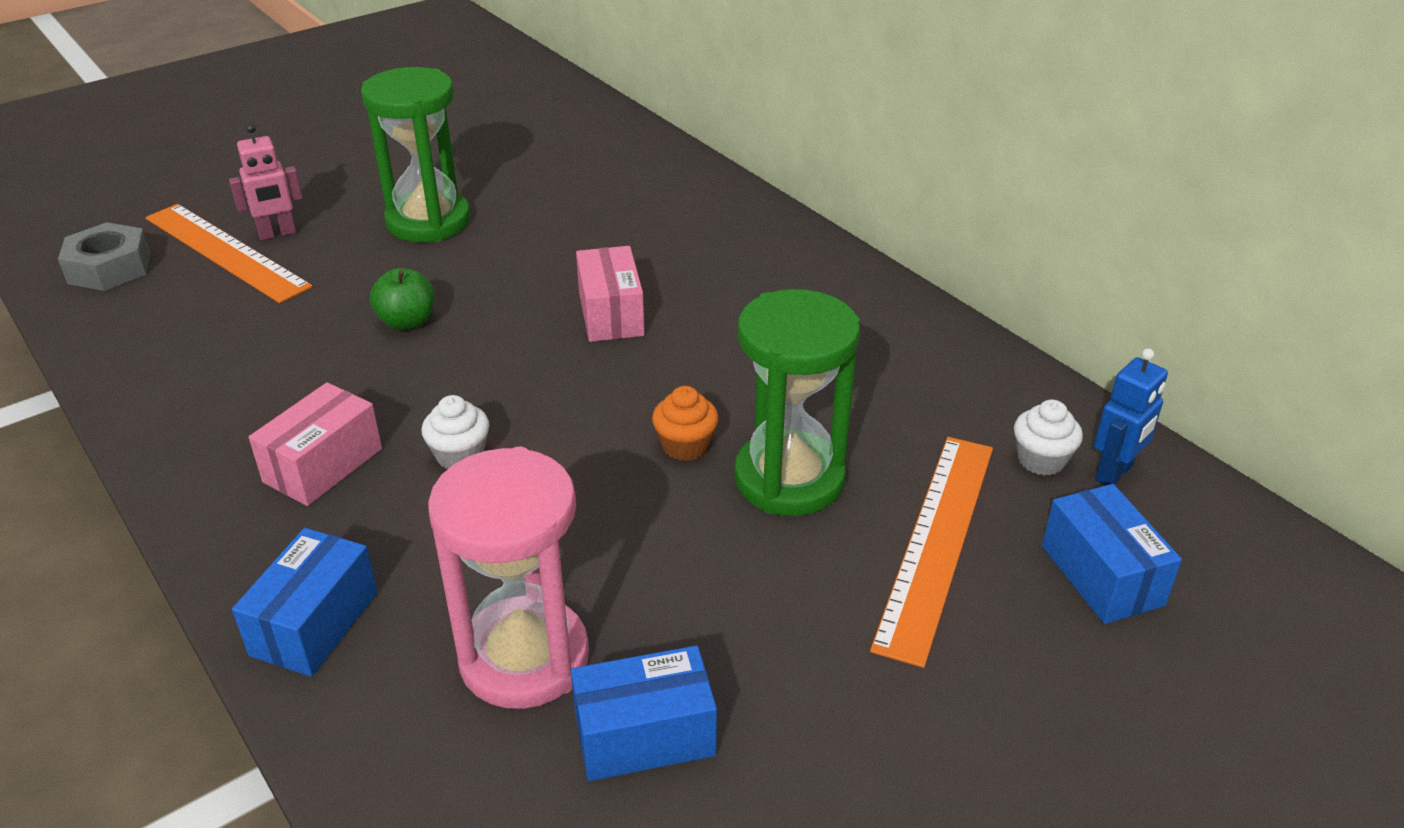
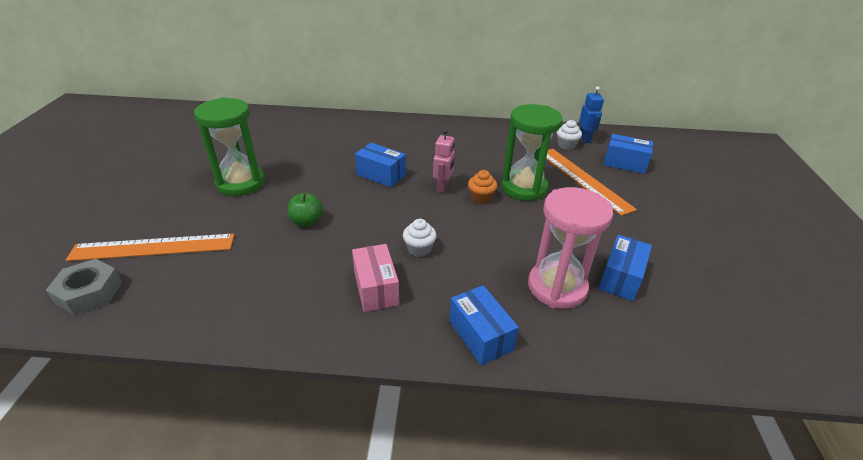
camera: 50 degrees left, 0 degrees up
(277, 234) = (169, 225): pink robot -> pink robot (443, 187)
(611, 314) = (381, 175): pink box -> blue box

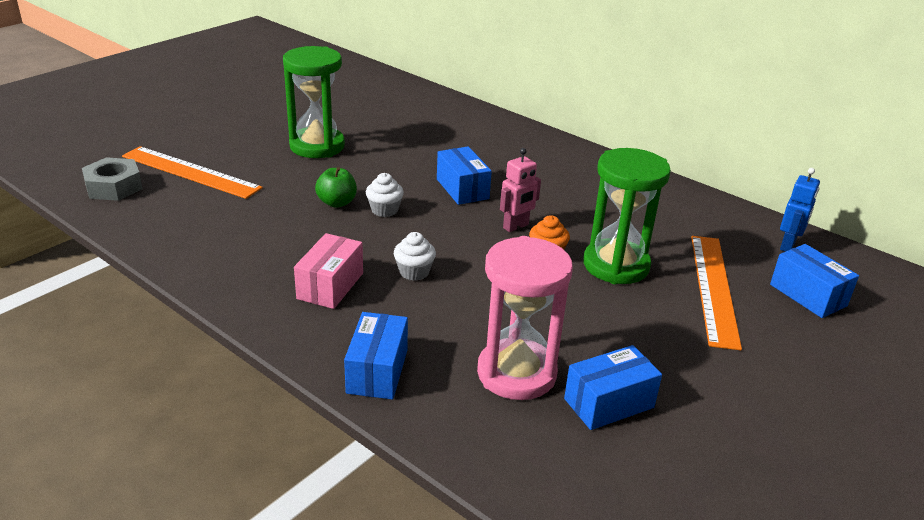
camera: 35 degrees right, 5 degrees down
(566, 145) = (746, 243): white cupcake -> white cupcake (384, 210)

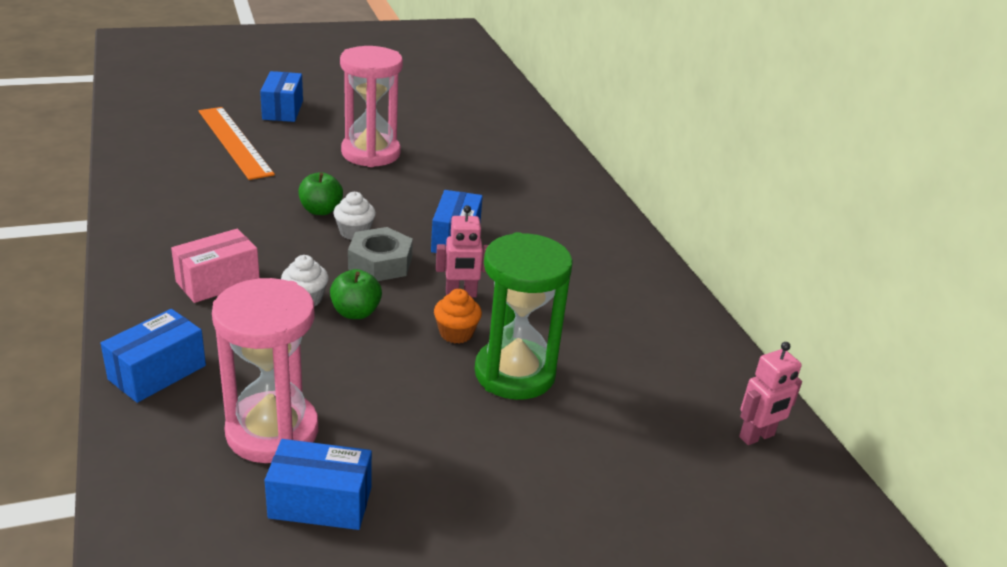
camera: 30 degrees right, 0 degrees up
(114, 187) = (160, 135): grey nut -> grey nut (380, 263)
(317, 146) = (370, 153): green hourglass -> pink hourglass
(462, 267) = (355, 312): none -> green apple
(713, 288) = (594, 443): orange ruler -> none
(788, 245) = (757, 436): blue robot -> pink robot
(808, 295) = (704, 501): blue box -> blue box (282, 110)

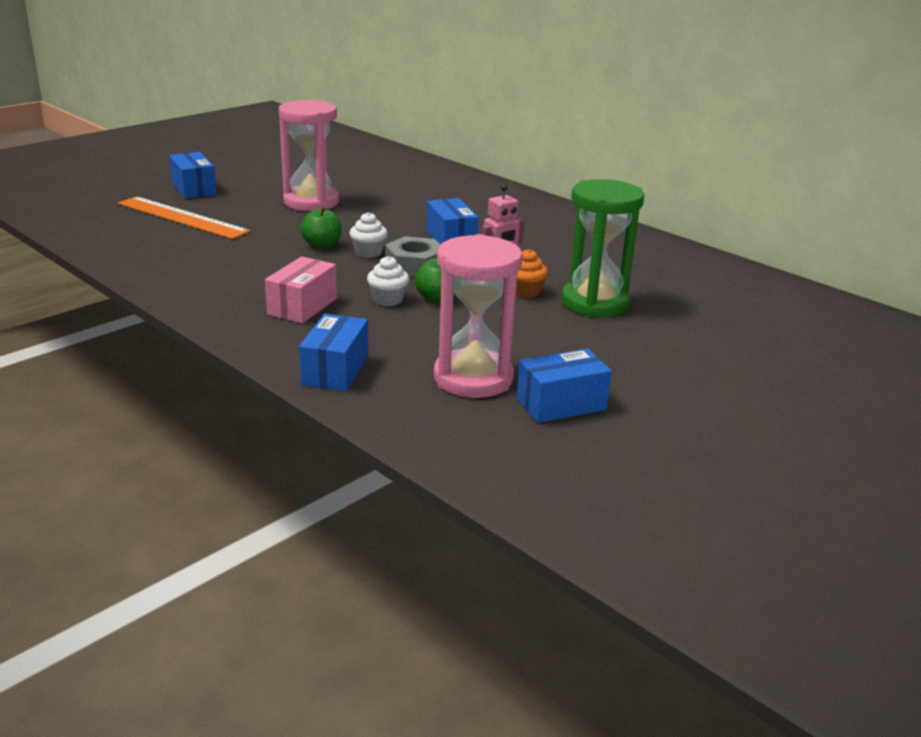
camera: 25 degrees left, 5 degrees down
(757, 436) = (780, 295): pink robot -> none

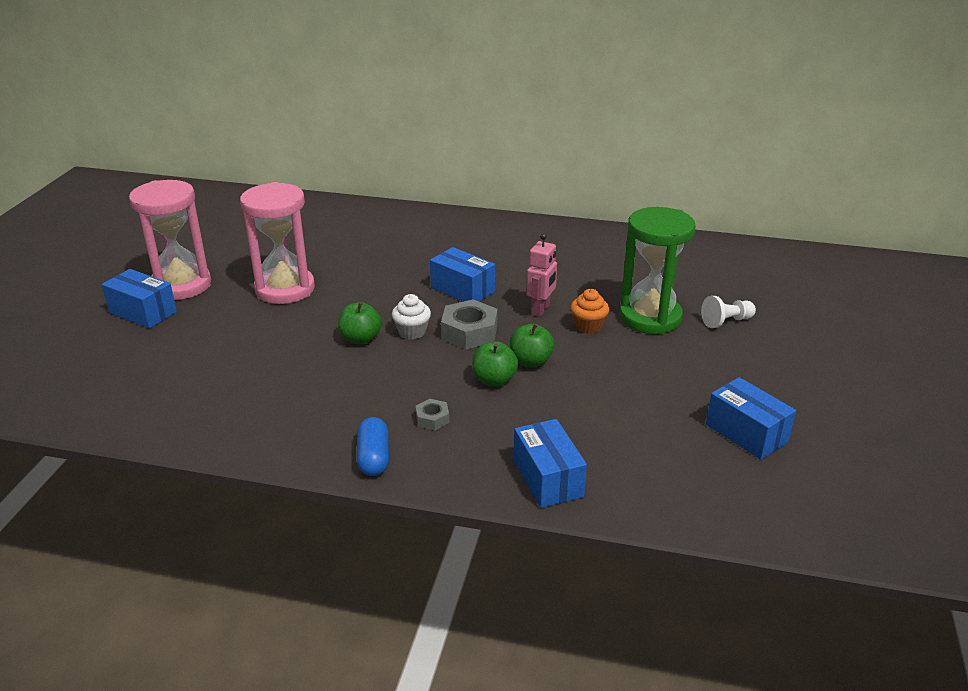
camera: 30 degrees left, 5 degrees up
(182, 217) = (179, 355): orange ruler -> none
(224, 313) = (374, 457): none -> blue capsule
(302, 306) = (432, 419): pink box -> grey nut
(388, 300) = (494, 380): white cupcake -> green apple
(473, 378) = (658, 436): pink hourglass -> pink hourglass (181, 285)
(561, 404) = (746, 433): blue box -> blue box turned 75 degrees counterclockwise
(669, 327) = (726, 321): none -> white pawn

